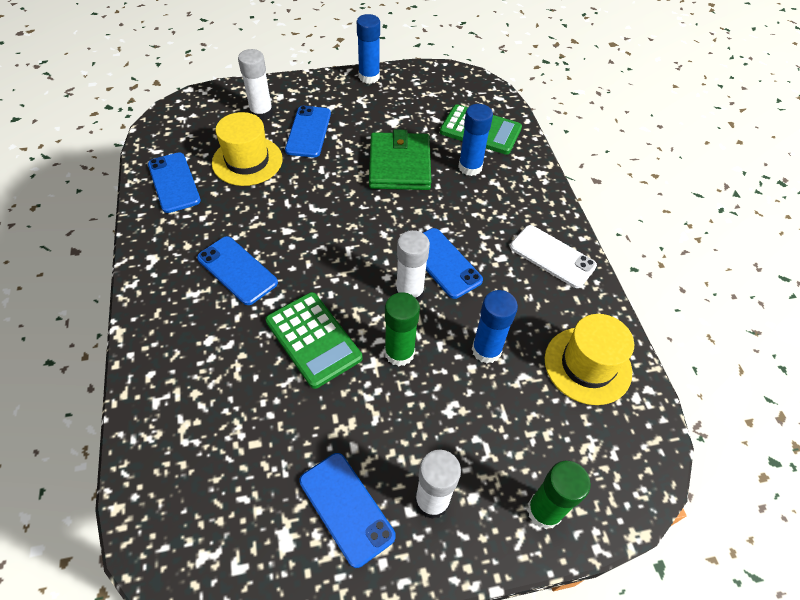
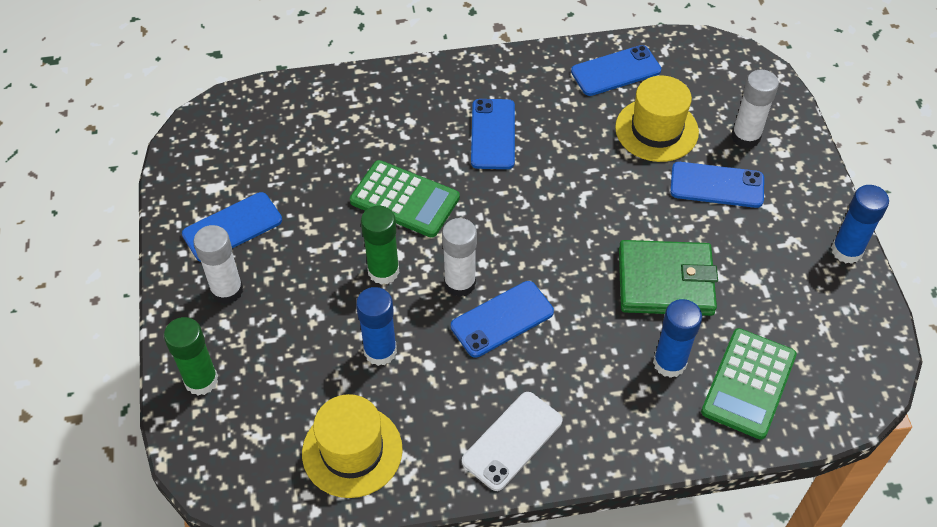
camera: 95 degrees right, 0 degrees up
(237, 270) = (493, 134): blue phone -> blue phone turned 45 degrees counterclockwise
(313, 339) = (405, 199): green calculator -> green calculator turned 120 degrees counterclockwise

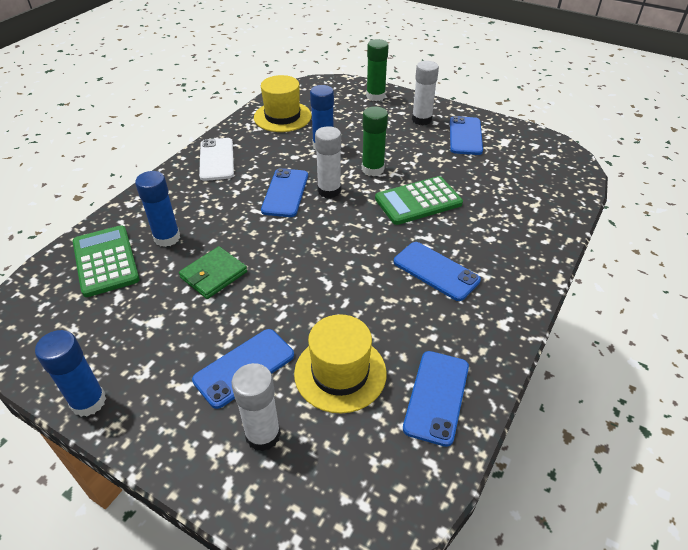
camera: 130 degrees right, 10 degrees down
(665, 281) = (213, 275): green wallet -> green wallet, size x0.65

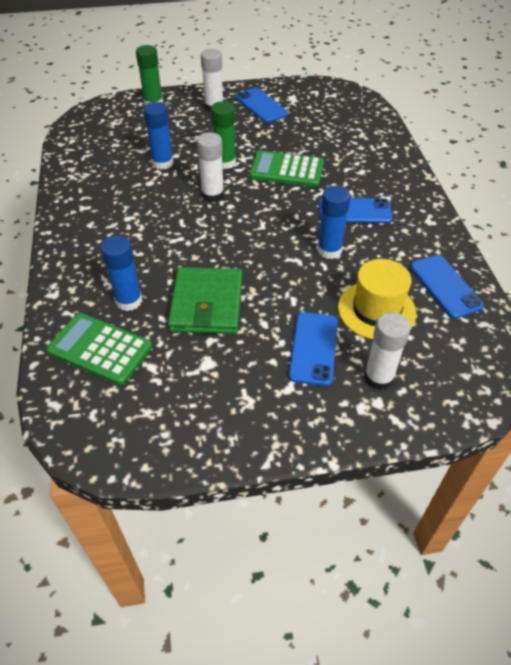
camera: 40 degrees left, 5 degrees up
(88, 402) = (235, 446): blue glue stick -> blue glue stick (329, 250)
(213, 275) = (207, 304): green wallet -> green wallet, size x1.54
(217, 159) = (83, 218): white phone -> none
(282, 117) = (94, 155): yellow hat -> none
(285, 193) = (180, 214): blue phone -> none
(418, 201) = (286, 170): green calculator -> green calculator turned 75 degrees clockwise

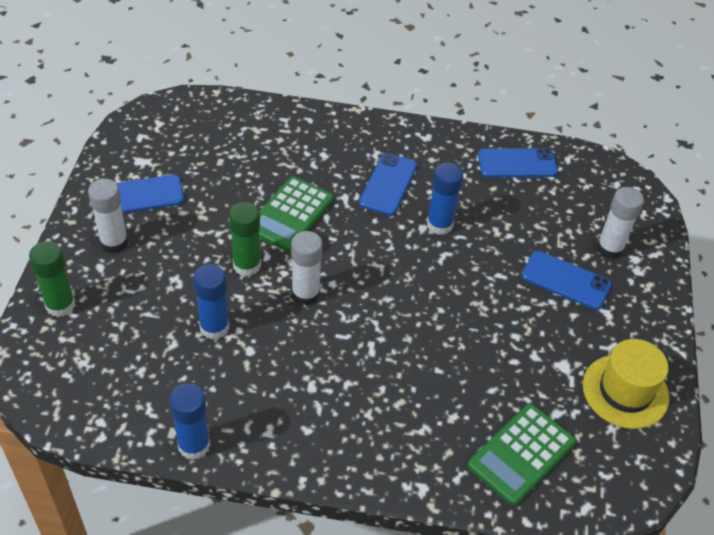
camera: 75 degrees left, 0 degrees up
(129, 301) = (457, 414): blue glue stick -> blue glue stick (194, 445)
(207, 304) = (484, 346): green wallet -> none
(376, 310) = (532, 220): yellow hat -> yellow hat (625, 391)

